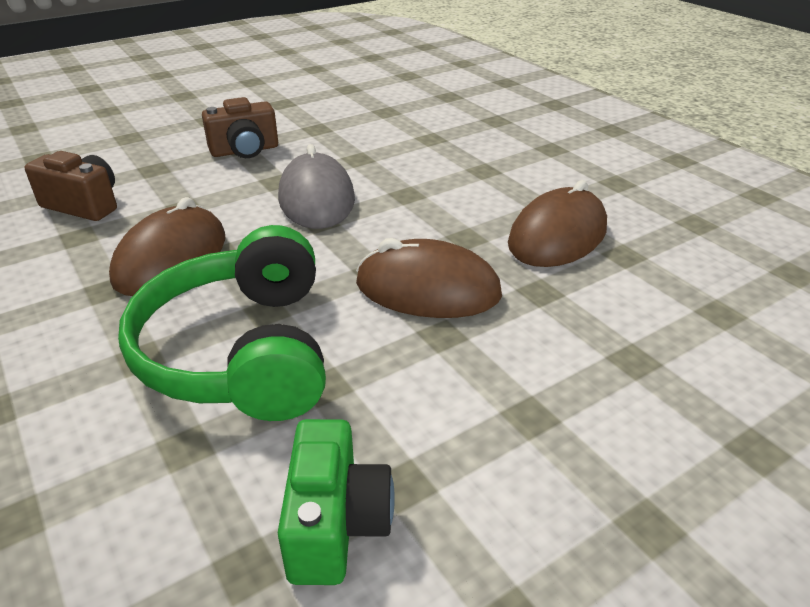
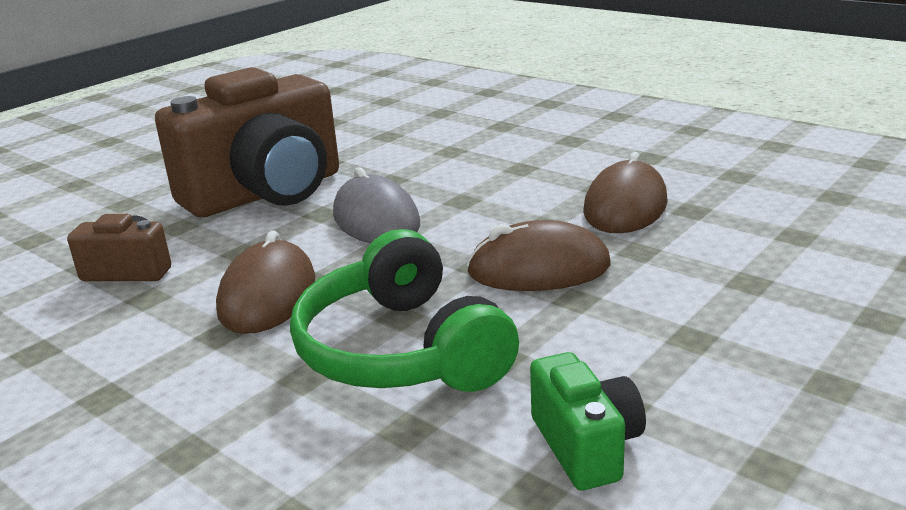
camera: 15 degrees left, 10 degrees down
(245, 151) = (266, 193): brown camera -> brown camera, size x2.23

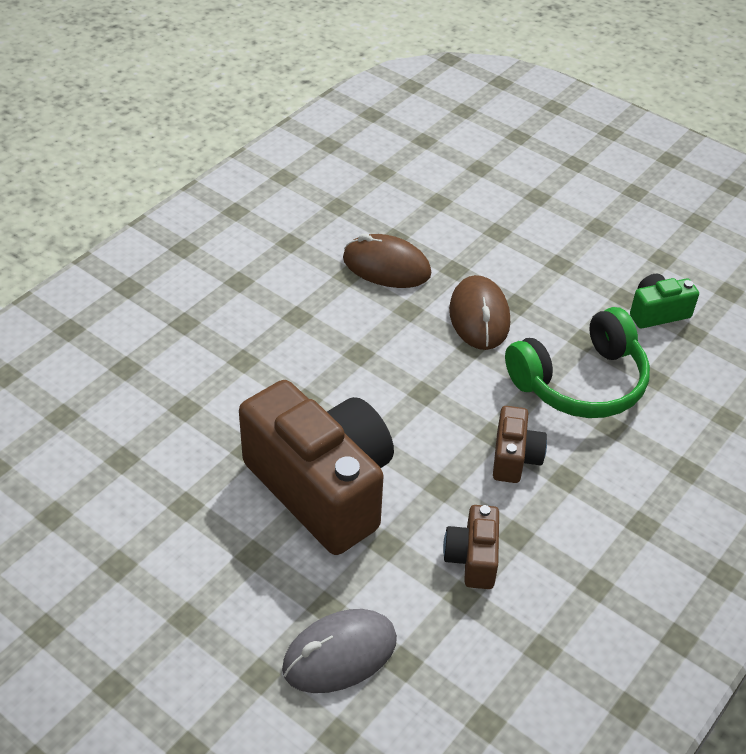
camera: 95 degrees left, 20 degrees up
(268, 296) = (514, 458): brown mouse -> brown camera
(376, 220) = (392, 404): grey mouse -> grey mouse (339, 654)

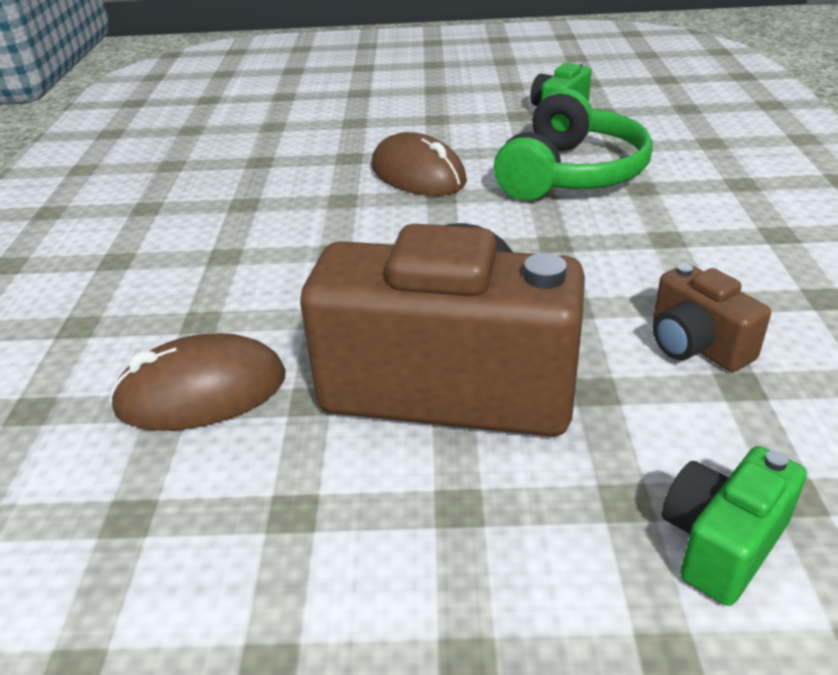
camera: 35 degrees left, 10 degrees down
(339, 654) = (721, 543): grey mouse -> green camera
(386, 266) = (278, 181): brown mouse -> brown mouse (201, 392)
(514, 458) = (602, 248): brown camera -> none

